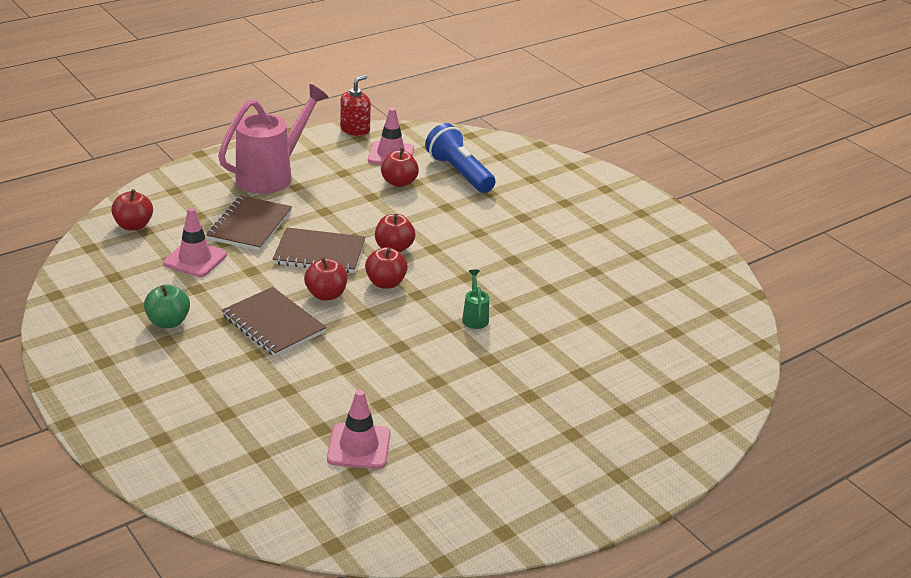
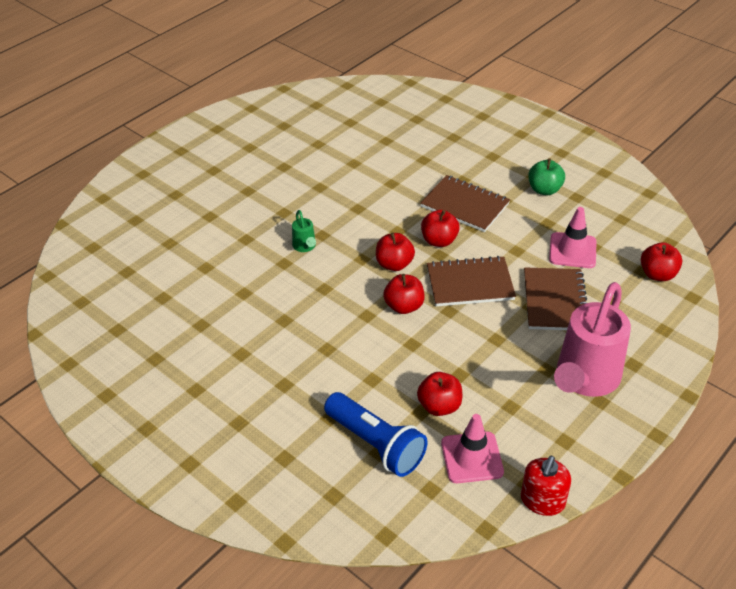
camera: 170 degrees right, 10 degrees up
(359, 446) = (356, 134): pink traffic cone -> none

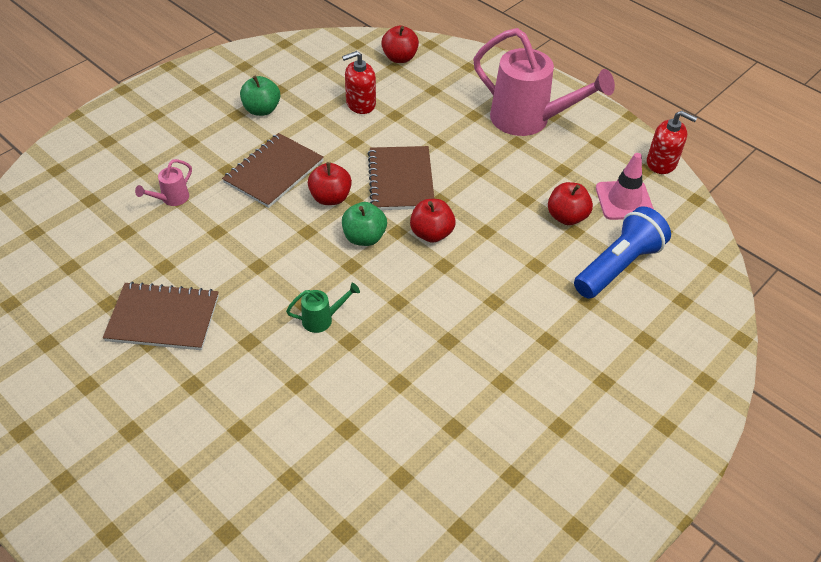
camera: 90 degrees left, 5 degrees up
(394, 264) = (364, 237): red apple -> green apple
(423, 156) = (171, 199): none -> pink watering can
(554, 301) = (430, 125): brown notebook -> brown notebook (163, 318)
(572, 250) = (360, 104): pink traffic cone -> red soap dispenser

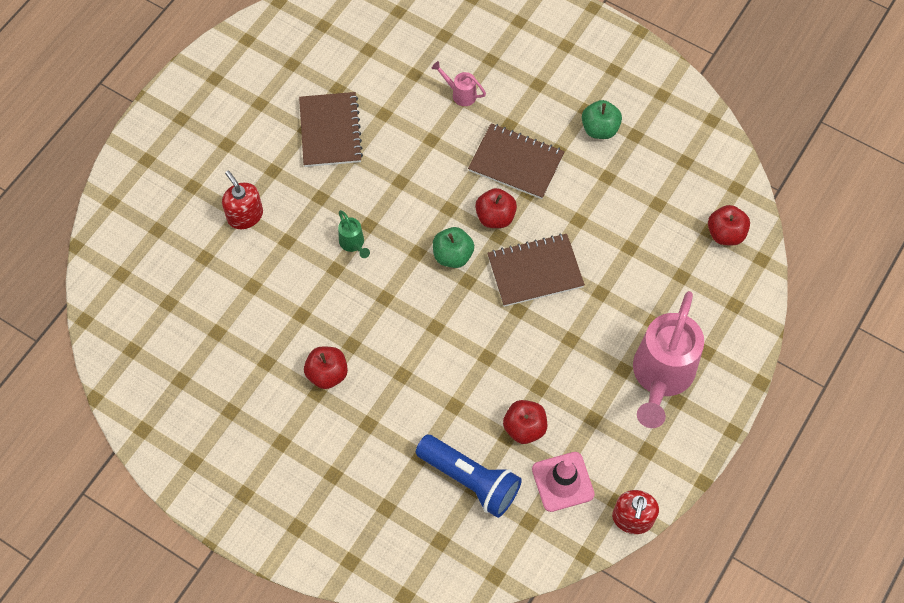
camera: 80 degrees right, 15 degrees up
(360, 104) = (636, 213): red soap dispenser -> red soap dispenser (245, 215)
(431, 233) = (471, 310): red apple -> red apple (327, 374)

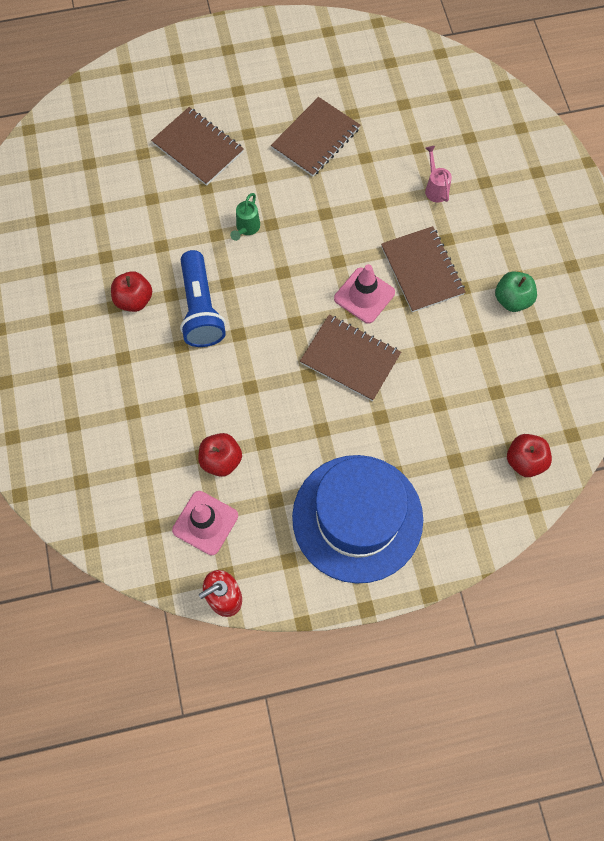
camera: 45 degrees right, 5 degrees up
(245, 215) = (198, 148): red soap dispenser -> brown notebook
(452, 255) = (304, 296): green apple -> none
(470, 480) = (145, 459): blue flashlight -> blue flashlight (200, 309)
(495, 217) = (364, 295): red apple -> pink traffic cone
(661, 377) = (357, 518): pink watering can -> blue hat

